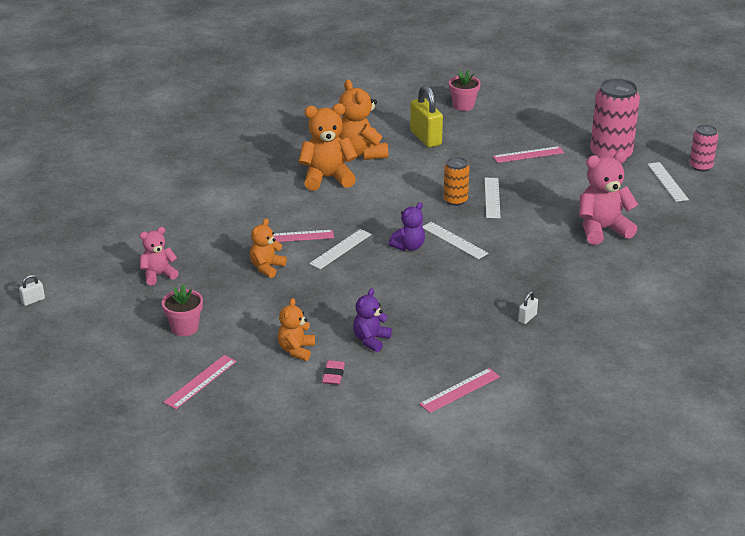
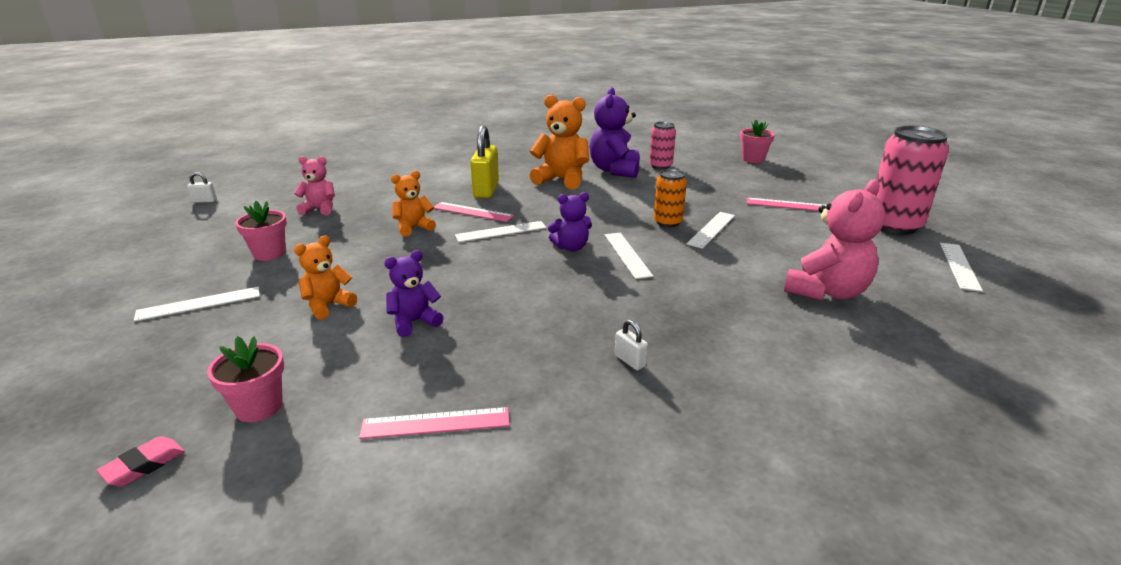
camera: 30 degrees right, 5 degrees down
(200, 382) = (199, 304): pink ruler -> white ruler
(333, 375) = (323, 345): pink eraser -> pink eraser (144, 465)
(350, 421) = (259, 407): none -> pink flower pot
(360, 153) = (615, 170): orange teddy bear -> purple teddy bear
(425, 138) = (690, 172): yellow padlock -> yellow padlock (486, 190)
(527, 318) = (630, 361): white padlock -> white padlock turned 75 degrees clockwise
(602, 230) = (826, 292): pink teddy bear -> pink teddy bear turned 120 degrees clockwise
(700, 166) = (1020, 262): pink can -> pink can (660, 166)

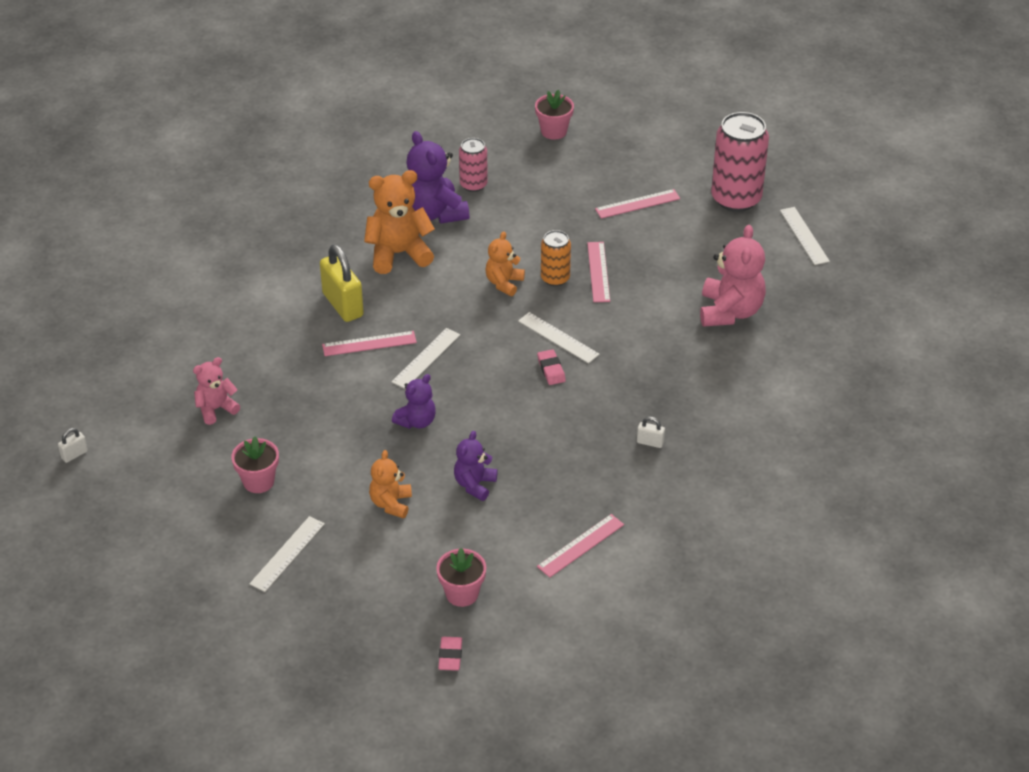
camera: 35 degrees left, 15 degrees up
(413, 228) = (342, 390): orange teddy bear -> orange teddy bear (504, 283)
(571, 247) = (506, 350): purple teddy bear -> purple teddy bear (416, 421)
(594, 271) = (551, 370): none -> pink eraser
(711, 229) = (598, 272): white ruler -> pink ruler

